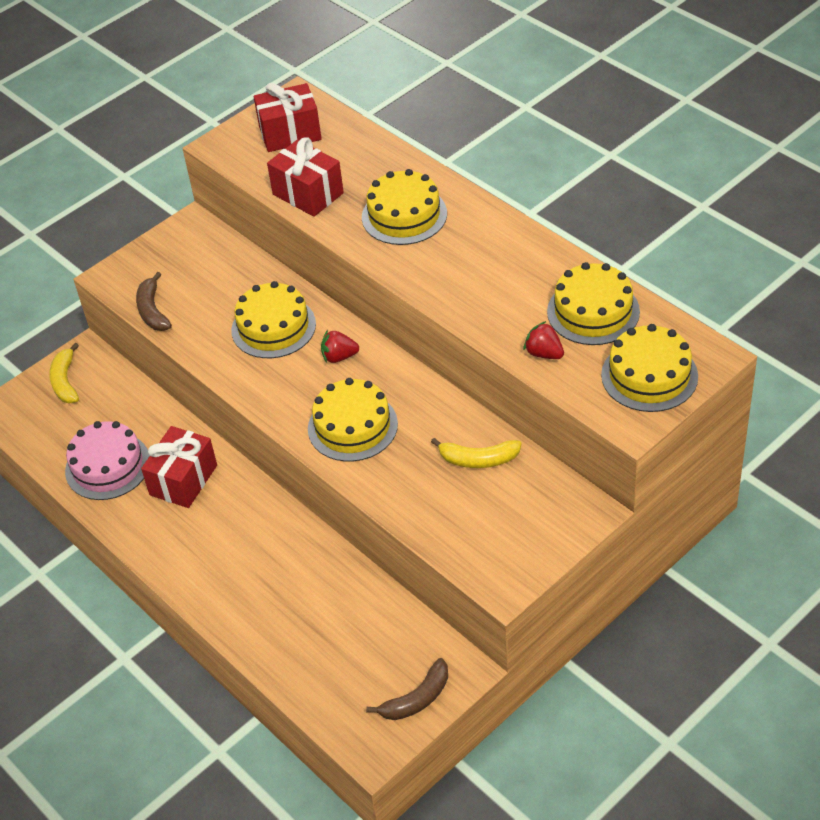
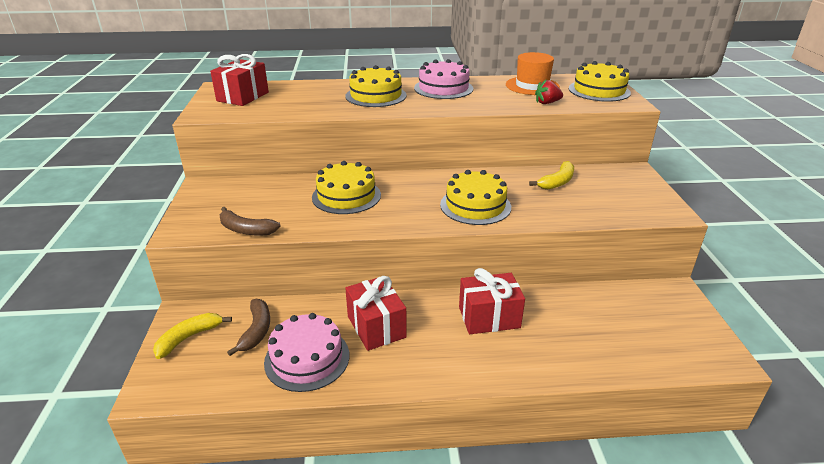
camera: 55 degrees left, 15 degrees down
(65, 381) = (189, 338): yellow banana -> yellow banana turned 105 degrees clockwise
(308, 194) = (302, 109): red gift -> red gift (489, 317)
(339, 357) = (409, 187): red strawberry -> none
(417, 699) = (690, 319): brown banana -> brown banana (256, 331)
(491, 248) = (443, 88): none -> pink cake
(593, 311) = (532, 86): yellow cake -> orange hat

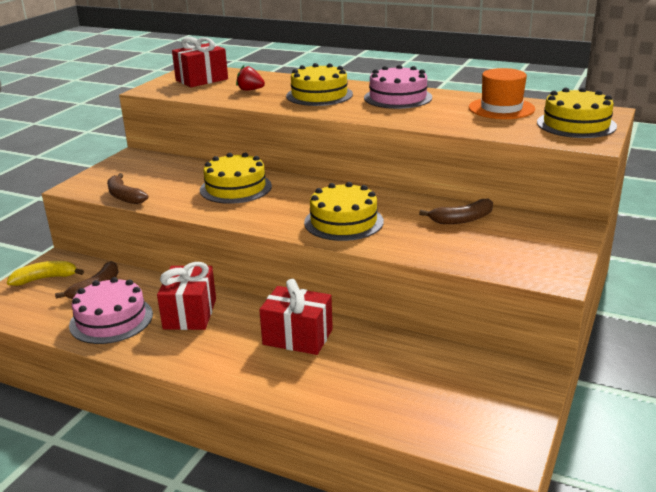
camera: 30 degrees right, 5 degrees down
(547, 103) = (489, 127): red strawberry -> red strawberry (250, 90)
(557, 182) = (462, 219): yellow banana -> brown banana

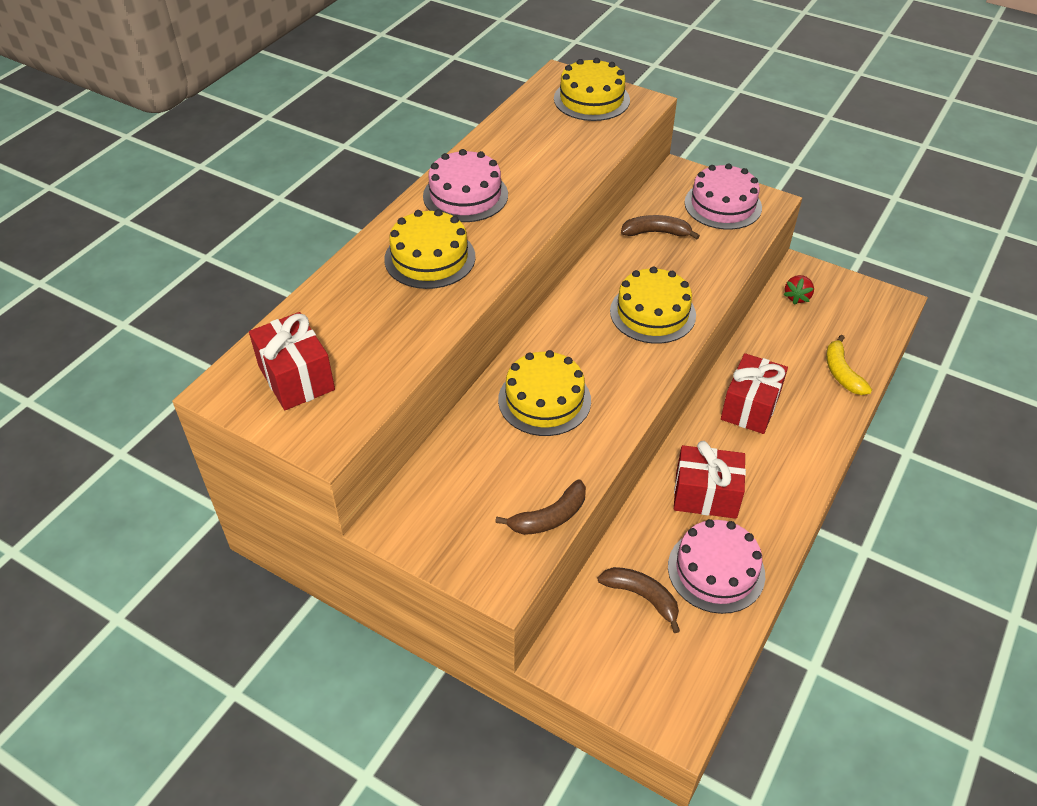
camera: 85 degrees left, 20 degrees up
(45, 278) = (611, 663): yellow banana -> yellow banana (841, 373)
(250, 90) = (378, 323): red strawberry -> red strawberry (797, 297)
(462, 219) = (656, 233): brown banana -> brown banana turned 75 degrees counterclockwise
(501, 108) = (530, 132): orange hat -> none
(531, 251) = (723, 205): none -> pink cake

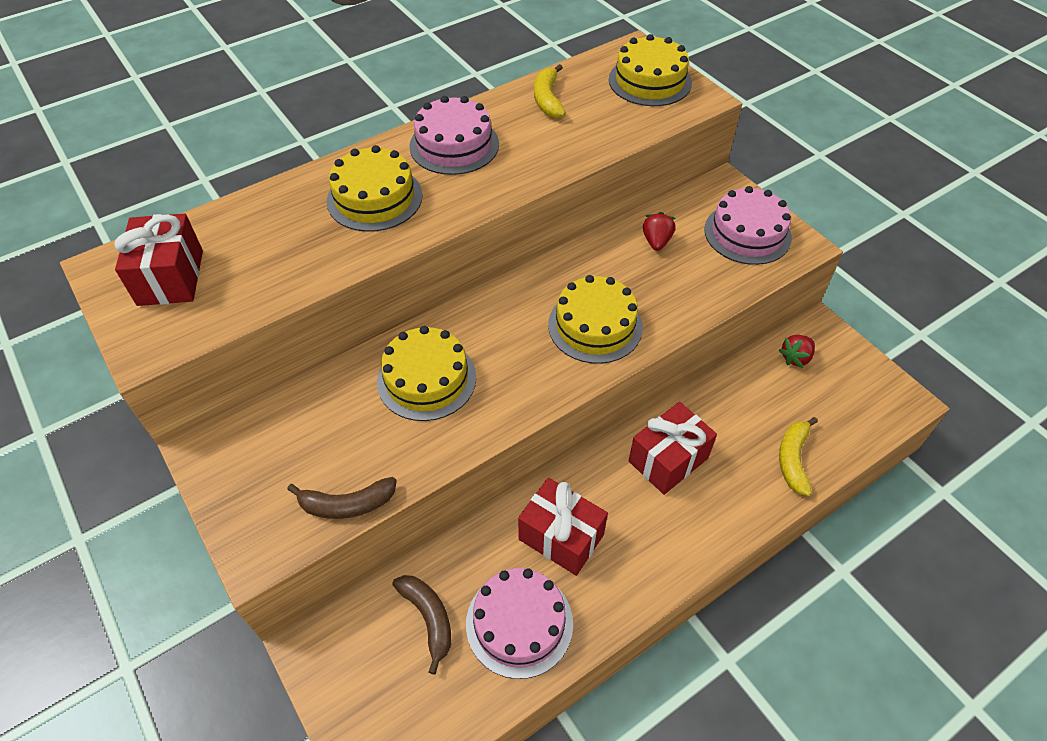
camera: 25 degrees right, 5 degrees up
(517, 136) = (547, 99): none -> yellow banana
(656, 233) = (656, 241): brown banana -> red strawberry

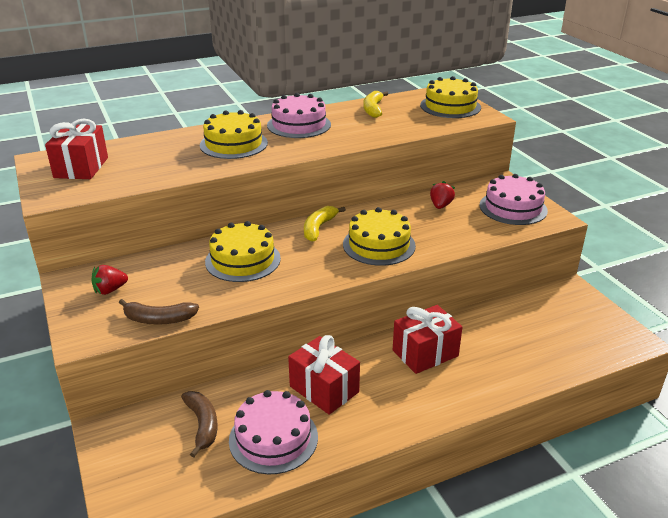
camera: 10 degrees right, 20 degrees down
(793, 459) = (530, 365): yellow banana -> yellow banana (318, 228)
(795, 358) = (547, 304): red strawberry -> red strawberry (110, 290)

